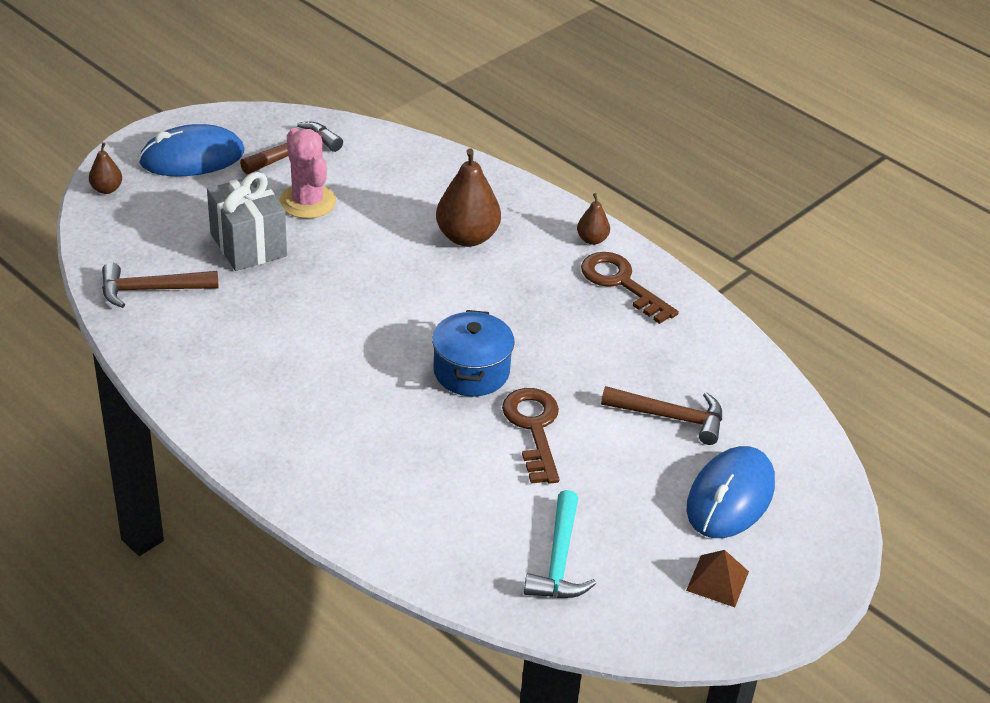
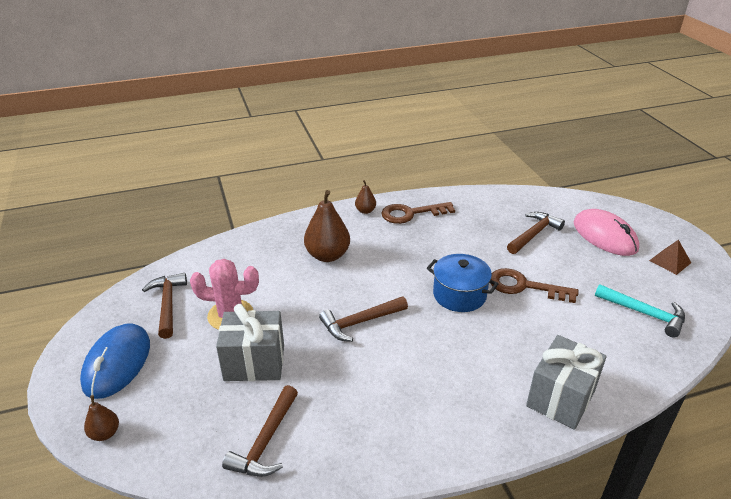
camera: 60 degrees left, 5 degrees down
(338, 496) = (561, 398): none -> grey gift
(361, 301) = (360, 322): none -> brown hammer
(730, 497) = (604, 236): blue mouse -> pink mouse

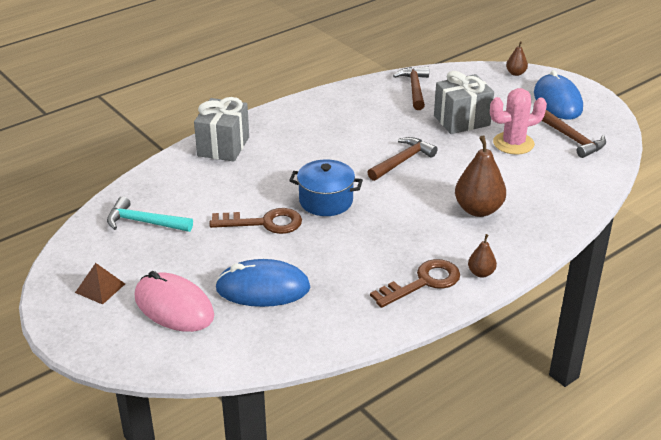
camera: 160 degrees right, 0 degrees up
(534, 234) = (263, 288): brown hammer -> blue mouse

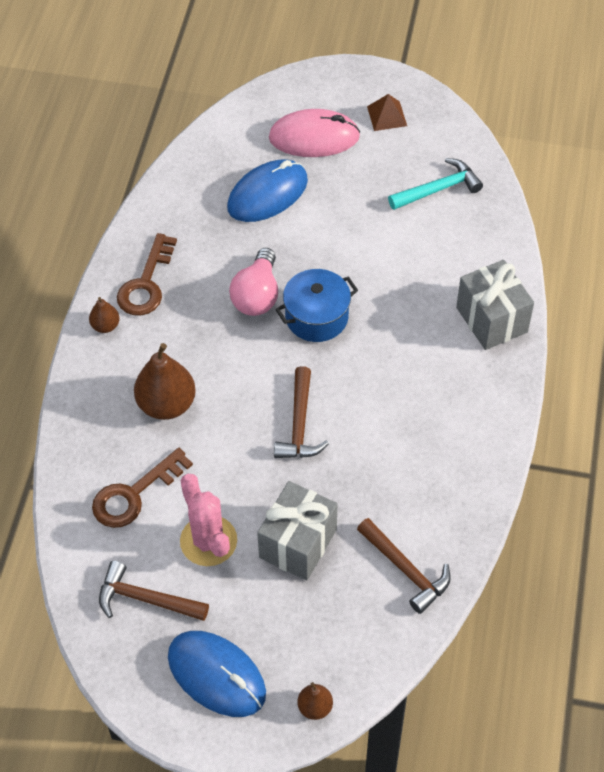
camera: 140 degrees right, 20 degrees up
(264, 223) = (341, 255): brown key -> brown key (134, 494)
(350, 232) = (257, 295): none -> pink light bulb
(513, 143) = (208, 541): pink cactus -> pink cactus turned 60 degrees counterclockwise

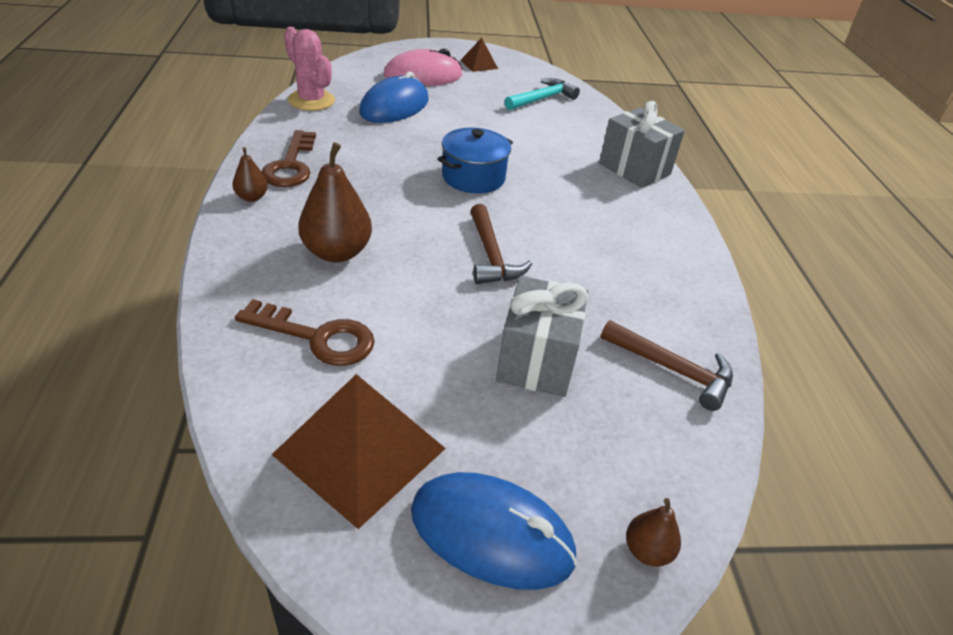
camera: 20 degrees left, 15 degrees down
(134, 494) = (317, 337): brown key -> brown key turned 105 degrees counterclockwise
(146, 599) = (360, 451): brown hammer -> brown pyramid
(208, 541) = (426, 373): pink cactus -> pink cactus (311, 101)
(257, 295) = (408, 167): pink light bulb -> none

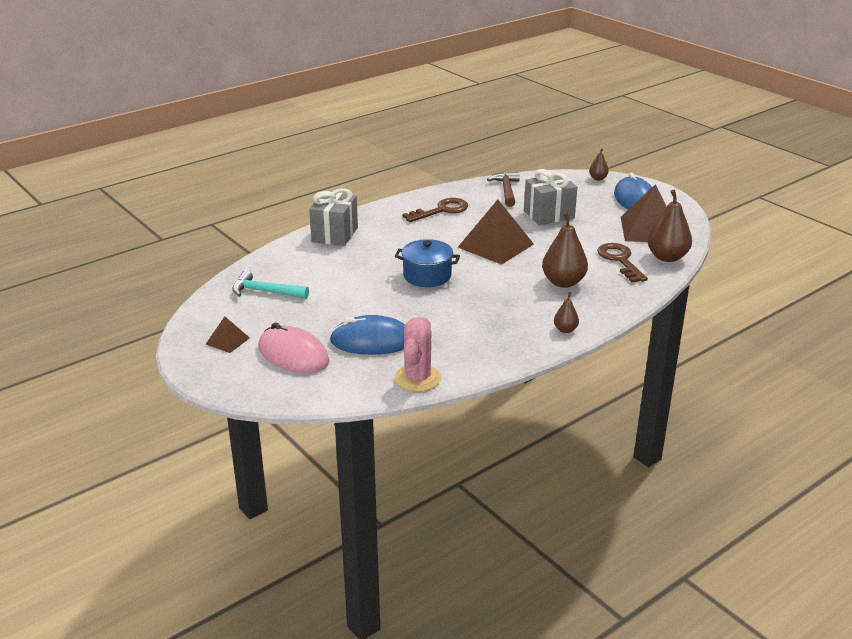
camera: 120 degrees left, 10 degrees down
(257, 397) = (667, 257): none -> brown pear
(291, 165) = (514, 337): brown key -> brown key (441, 210)
(491, 255) = (495, 245): brown hammer -> brown pyramid

